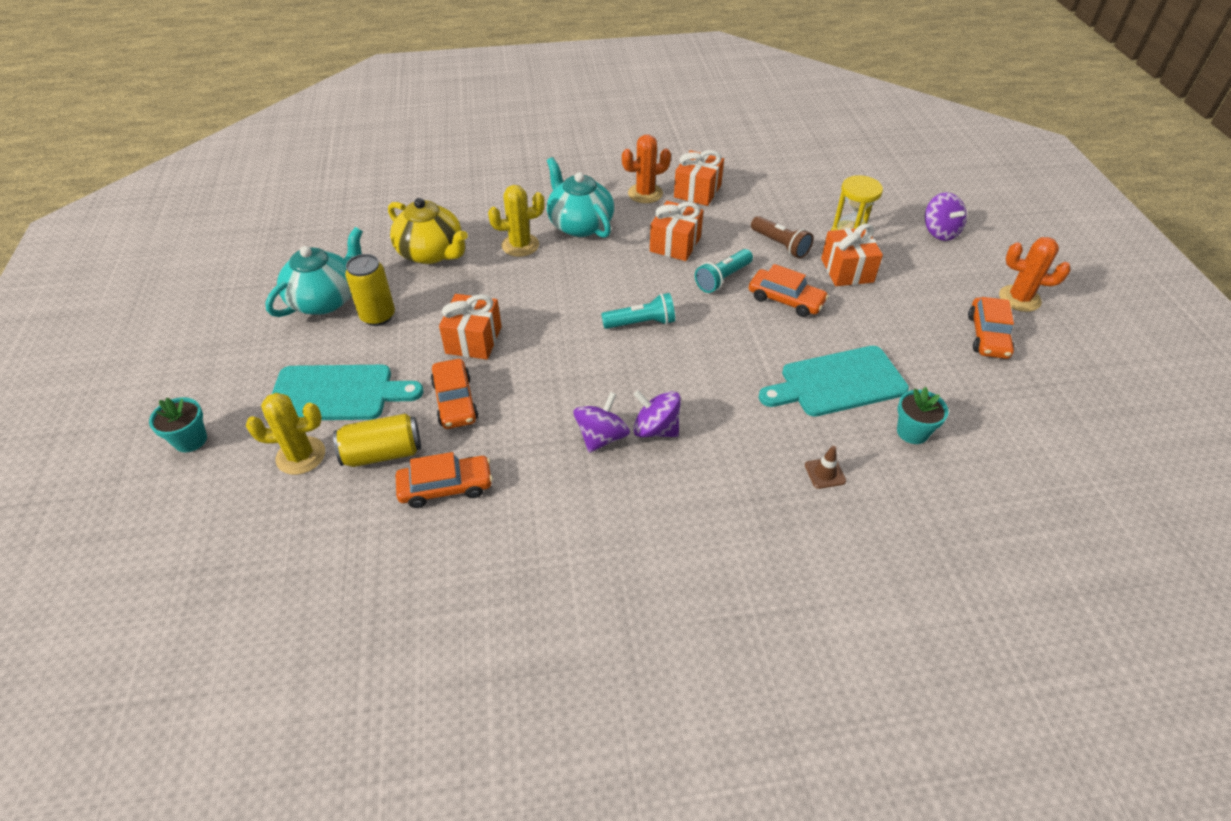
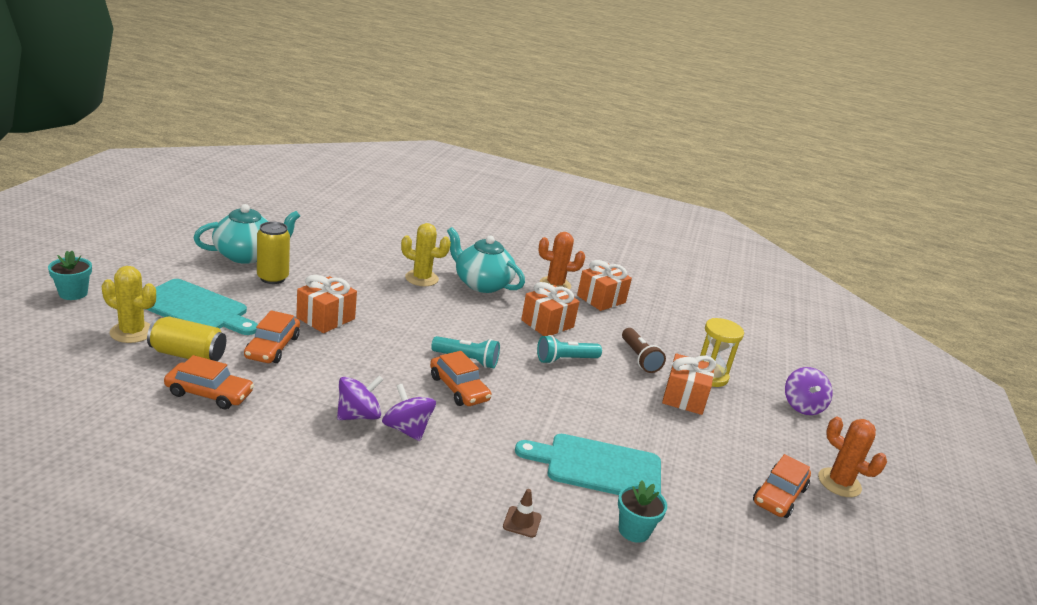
camera: 20 degrees right, 20 degrees down
(431, 253) = (350, 258): yellow teapot -> none
(580, 224) = (481, 284): turquoise teapot -> turquoise teapot turned 45 degrees counterclockwise
(786, 300) = (607, 394): orange car -> orange car (458, 388)

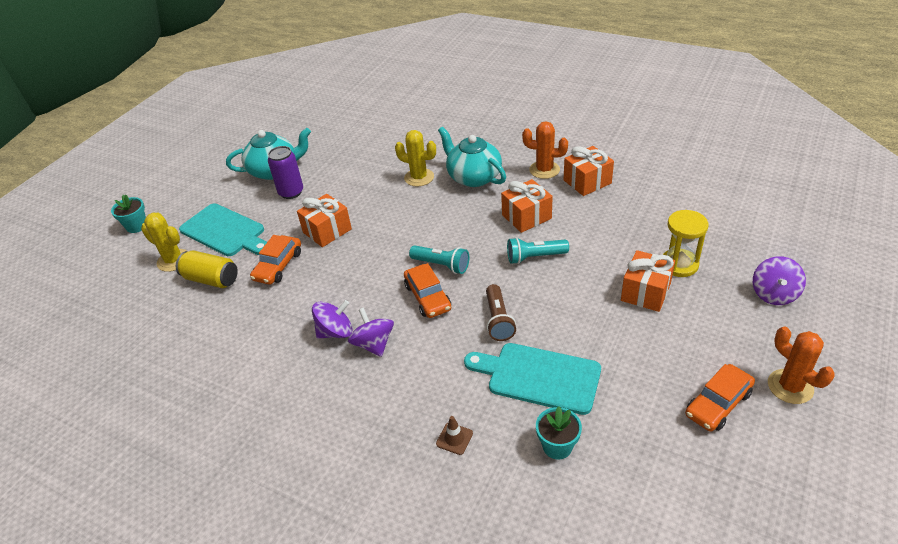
camera: 20 degrees right, 15 degrees up
(209, 393) = (221, 317): orange car -> none
(273, 278) = (291, 192): yellow can -> purple can
(639, 358) = (610, 249): brown flashlight -> brown flashlight (498, 320)

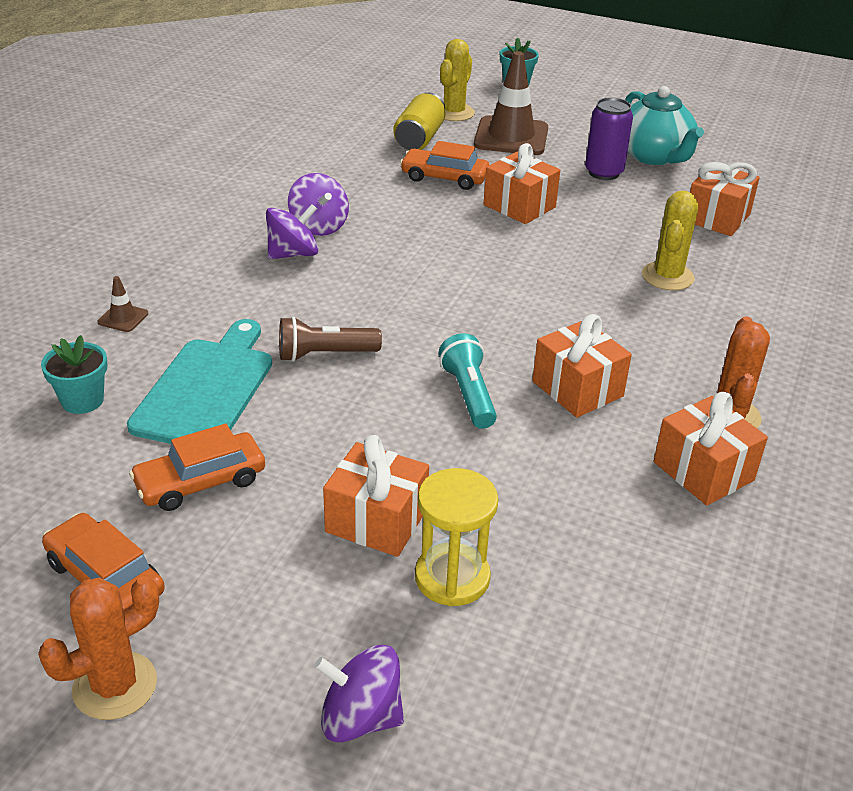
camera: 80 degrees right, 5 degrees down
(225, 231) = (511, 137): turquoise cutting board -> brown traffic cone
(357, 154) = (717, 218): none -> orange gift
(427, 297) = (378, 292): orange car -> orange car (200, 482)
(441, 265) = (447, 303): turquoise flashlight -> none
(473, 177) = (683, 331): turquoise teapot -> none

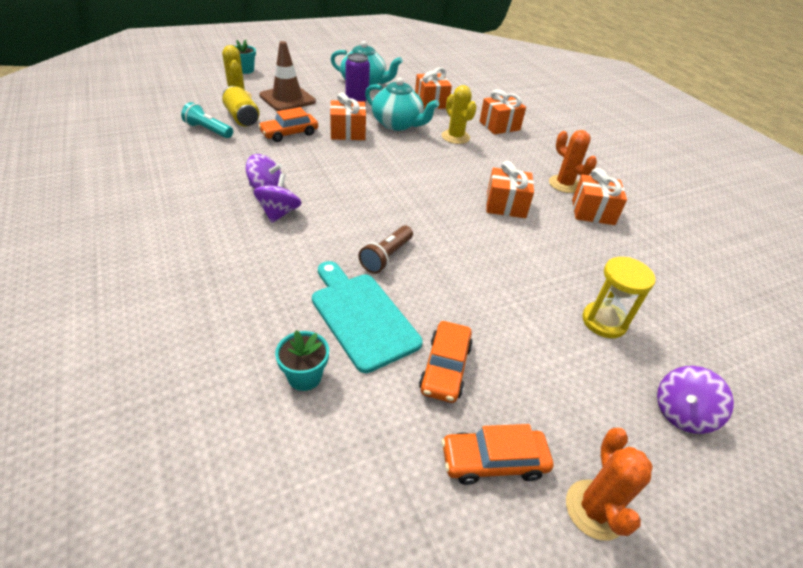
camera: 50 degrees left, 5 degrees up
(123, 318) = (241, 310): brown traffic cone -> none
(376, 520) = (541, 321): orange gift -> orange gift (499, 126)
(468, 394) = (475, 235): turquoise flashlight -> turquoise flashlight (208, 130)
(608, 225) = (397, 124): none -> turquoise teapot

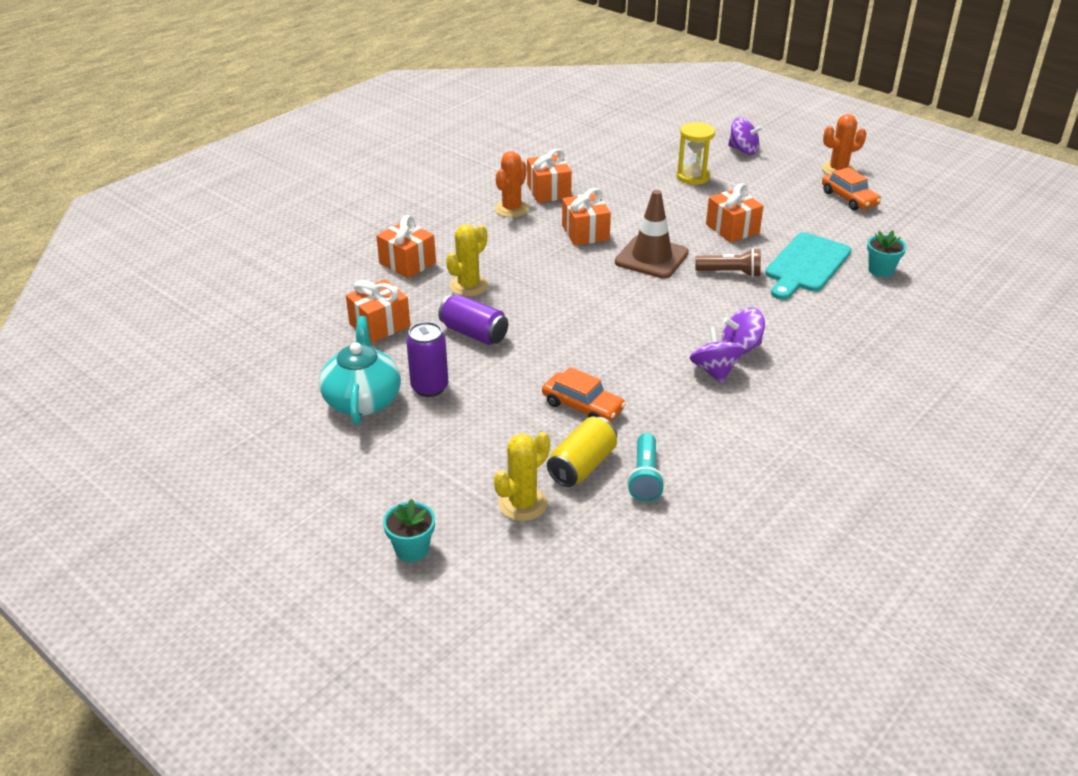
camera: 110 degrees left, 5 degrees down
(287, 99) = (483, 451): brown traffic cone -> brown traffic cone (651, 258)
(348, 132) = (534, 363): orange gift -> orange gift (732, 229)
(397, 124) = (474, 333): turquoise teapot -> purple can
(445, 368) = (807, 224): orange car -> none

